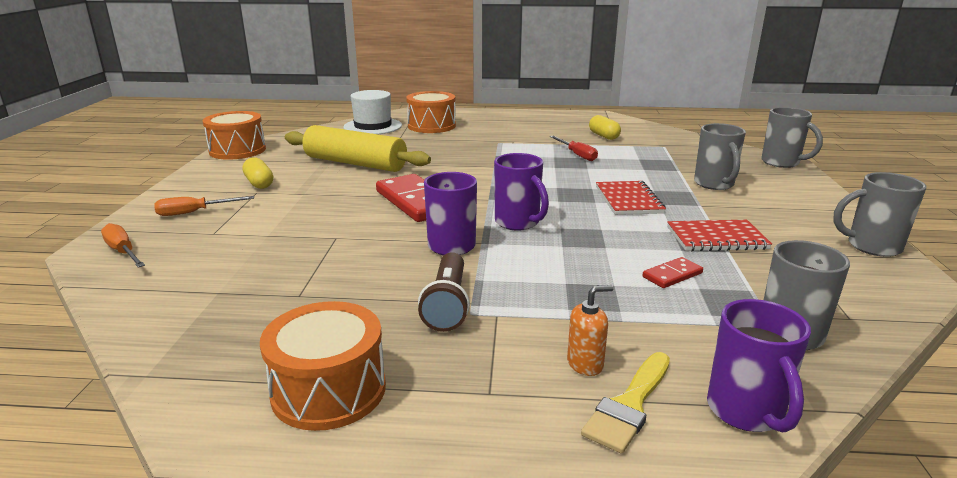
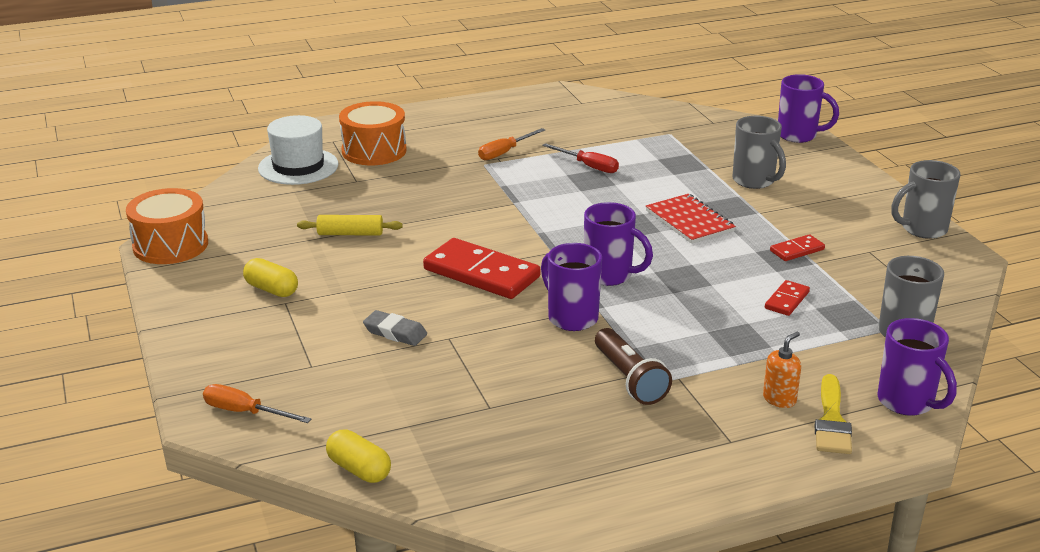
camera: 25 degrees left, 5 degrees up
(194, 212) = (252, 346): orange screwdriver -> orange screwdriver (505, 152)
(301, 225) = (395, 332): none -> grey eraser
(329, 390) = (613, 475): orange drum -> none
(355, 163) = (350, 233): yellow rolling pin -> yellow rolling pin, size x0.48
(603, 136) = (593, 129): yellow capsule -> yellow capsule (359, 469)
(716, 238) = (797, 250): red notebook -> red domino
(781, 163) = (798, 136): grey mug -> purple mug

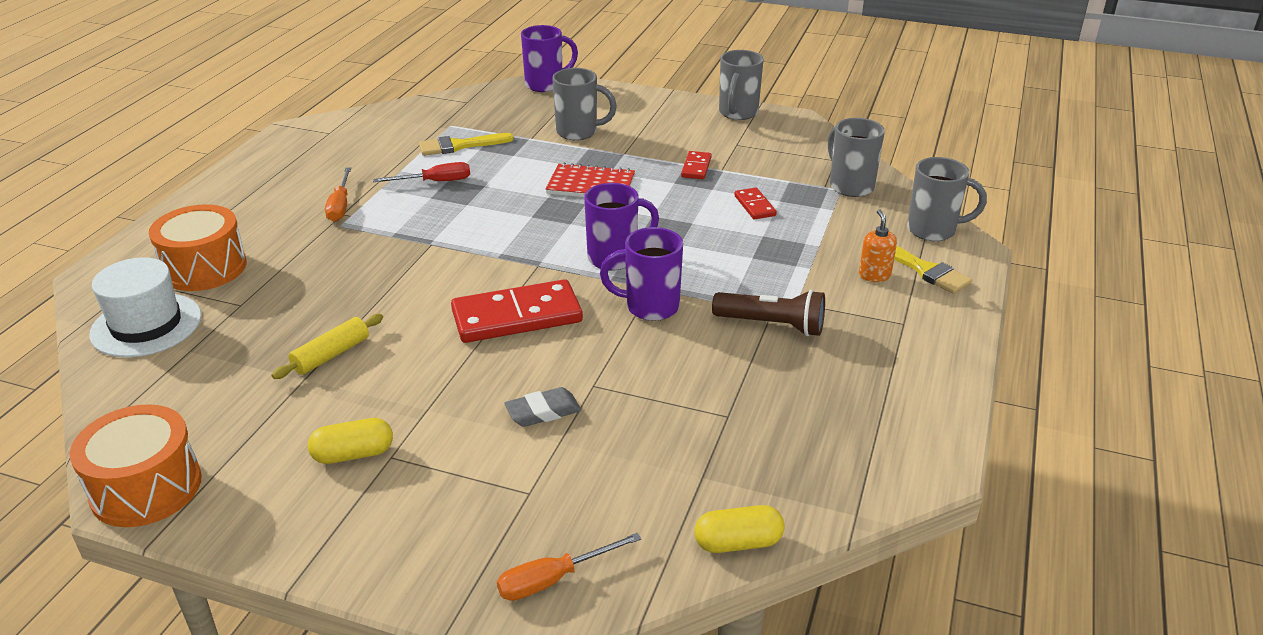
camera: 50 degrees left, 5 degrees up
(649, 150) = (459, 146): none -> yellow brush
(907, 402) = (933, 230): purple mug -> grey mug

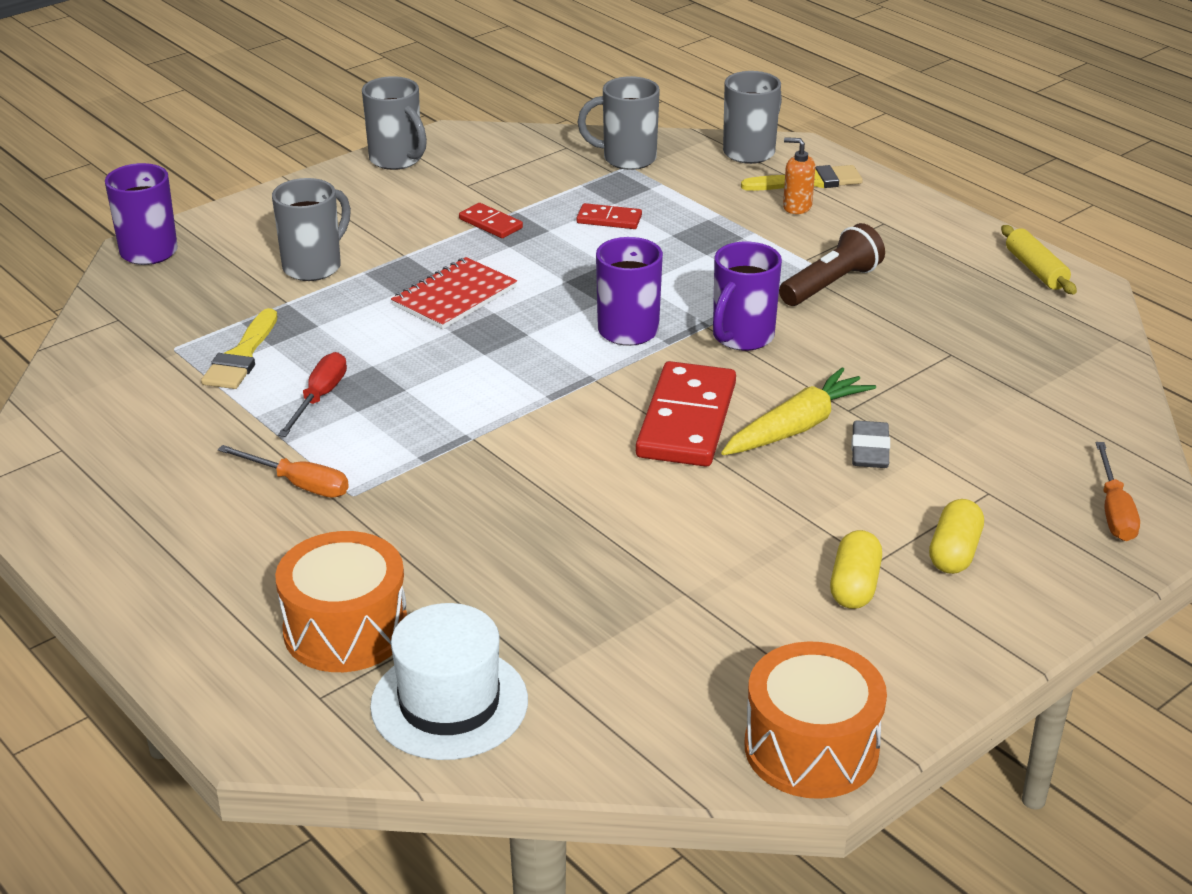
camera: 60 degrees left, 0 degrees up
(331, 355) = (652, 563): yellow rolling pin -> yellow rolling pin (1035, 270)
(547, 367) = (796, 427): none -> yellow carrot
(738, 543) = (1122, 405): yellow capsule -> yellow capsule (954, 552)

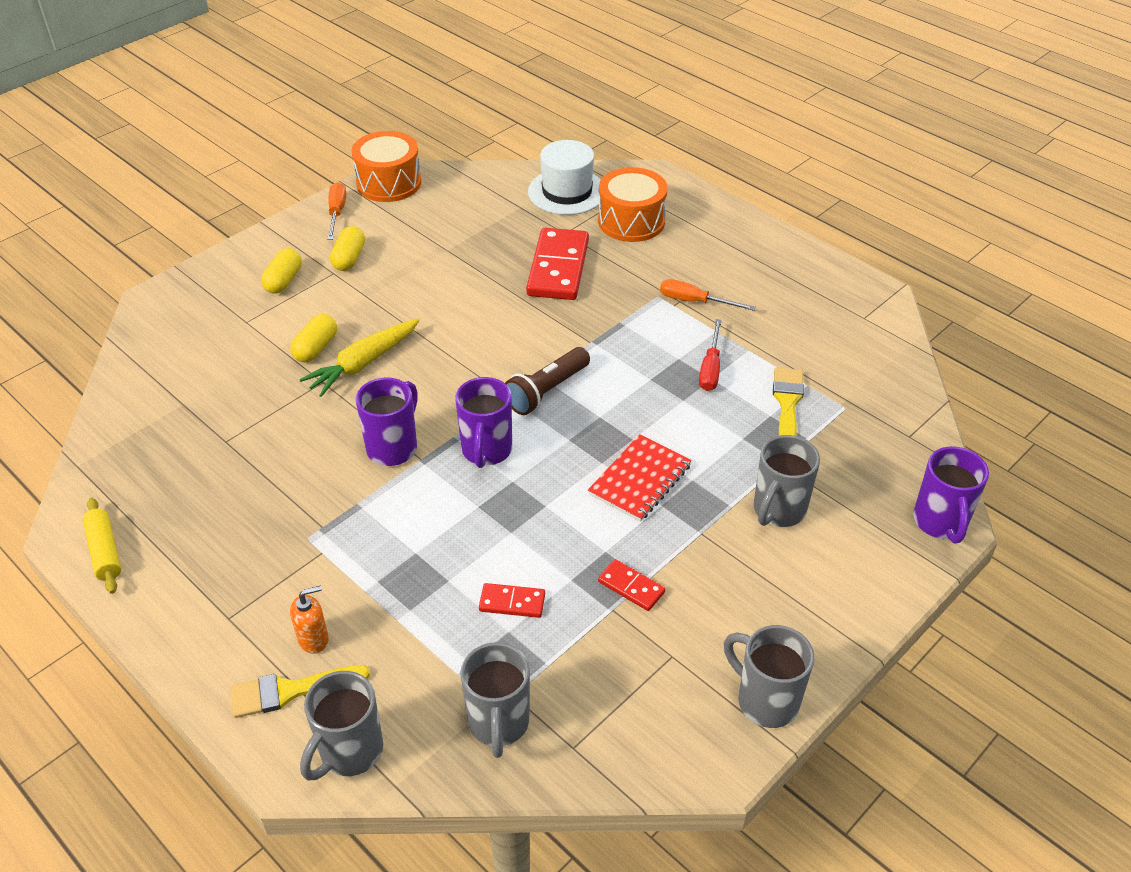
camera: 175 degrees right, 10 degrees up
(626, 159) = (498, 724): grey mug -> grey mug turned 90 degrees clockwise
(687, 420) = (441, 365): red domino -> red domino (558, 268)
(797, 207) = (314, 639): orange soap dispenser -> orange soap dispenser turned 45 degrees counterclockwise
(831, 284) = (304, 518): brown flashlight -> brown flashlight (546, 391)
(870, 450) = (316, 348): grey eraser -> yellow capsule
(1114, 511) = (170, 313): orange screwdriver -> orange screwdriver (337, 213)

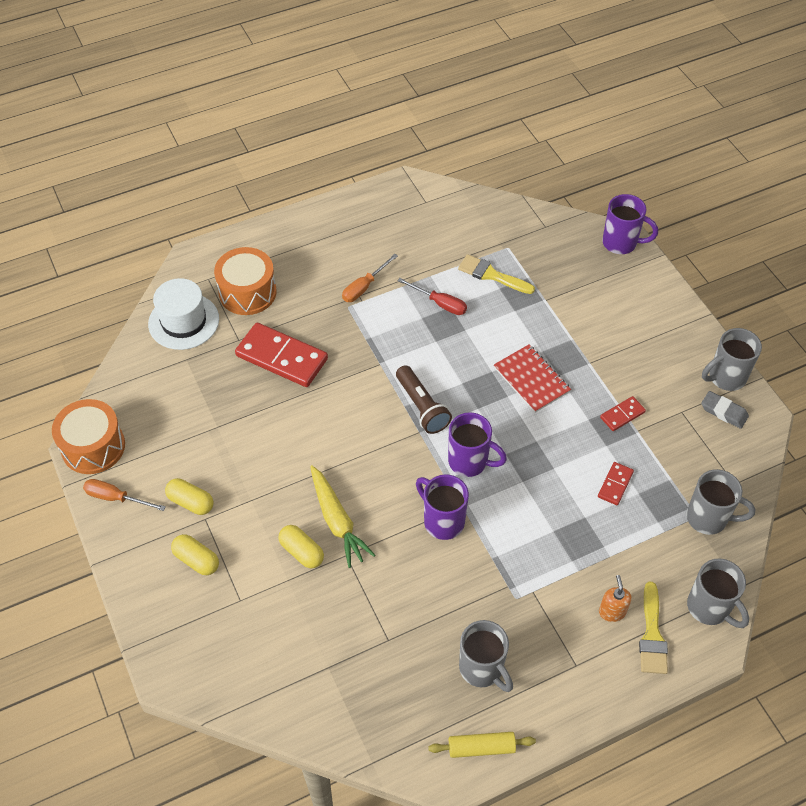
camera: 70 degrees left, 10 degrees up
(698, 710) = (724, 412): none -> grey eraser
(778, 511) = (584, 316): grey mug -> grey mug (482, 669)

